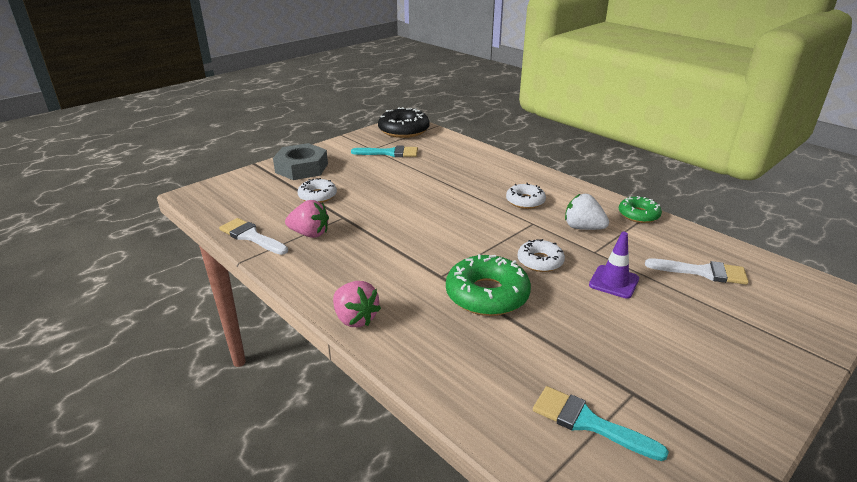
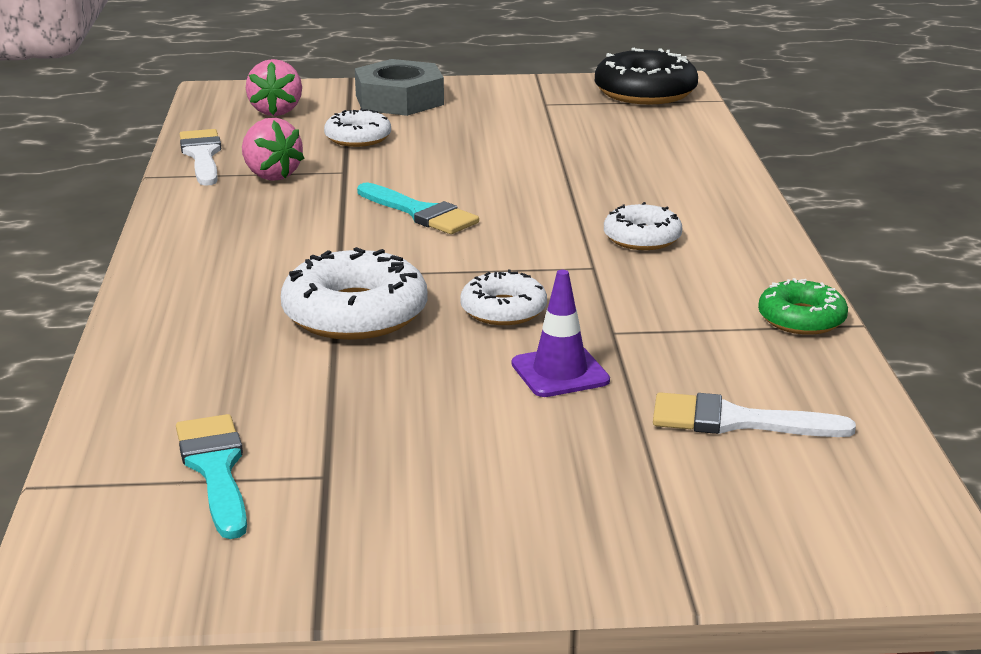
camera: 40 degrees right, 5 degrees down
(355, 318) = (162, 273): pink strawberry -> pink strawberry (276, 111)
(390, 153) = (560, 116): turquoise brush -> turquoise brush (420, 213)
(487, 294) = (355, 314): green donut -> white donut
(583, 228) = (661, 299): white strawberry -> none
(702, 272) = (736, 421): white brush -> white brush turned 135 degrees clockwise

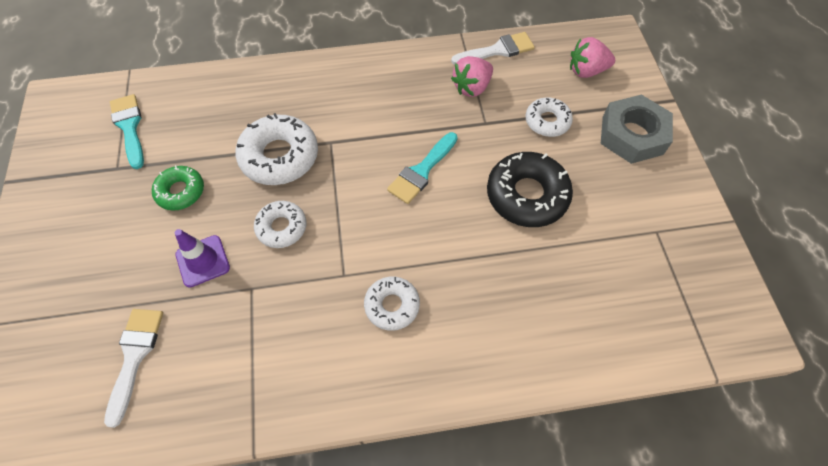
camera: 85 degrees right, 35 degrees up
(216, 469) = (129, 127): turquoise brush -> turquoise brush turned 90 degrees counterclockwise
(645, 92) = (714, 309): black donut -> black donut (527, 195)
(801, 319) = (262, 409): green donut -> green donut (180, 192)

